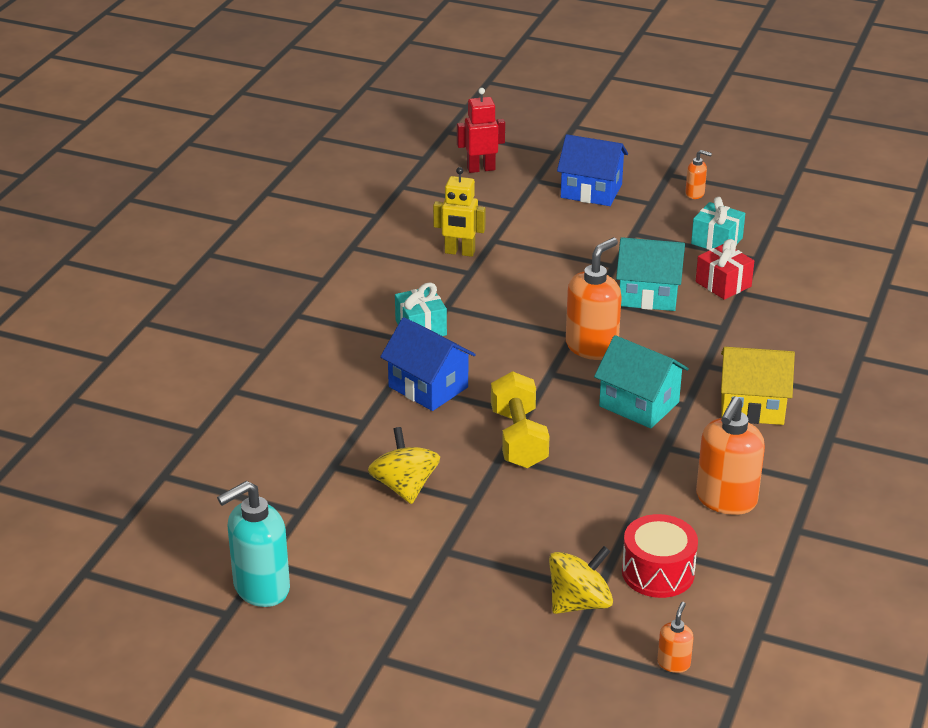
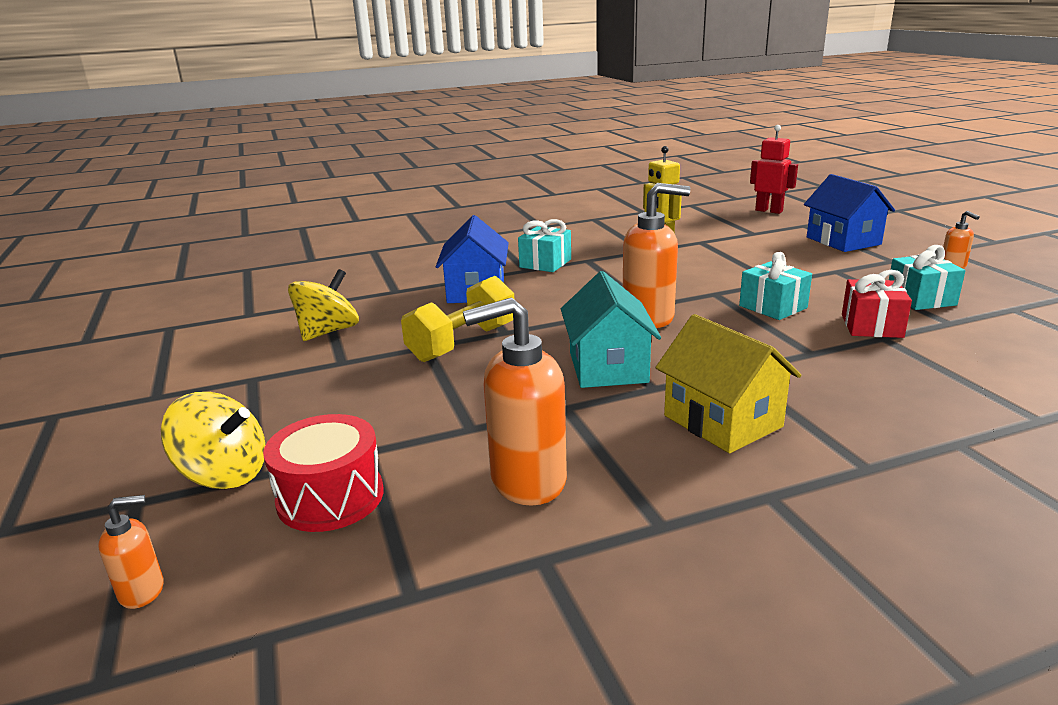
camera: 50 degrees right, 10 degrees down
(261, 588) = (130, 338): turquoise soap dispenser -> none
(648, 295) = (773, 307): turquoise house -> turquoise gift

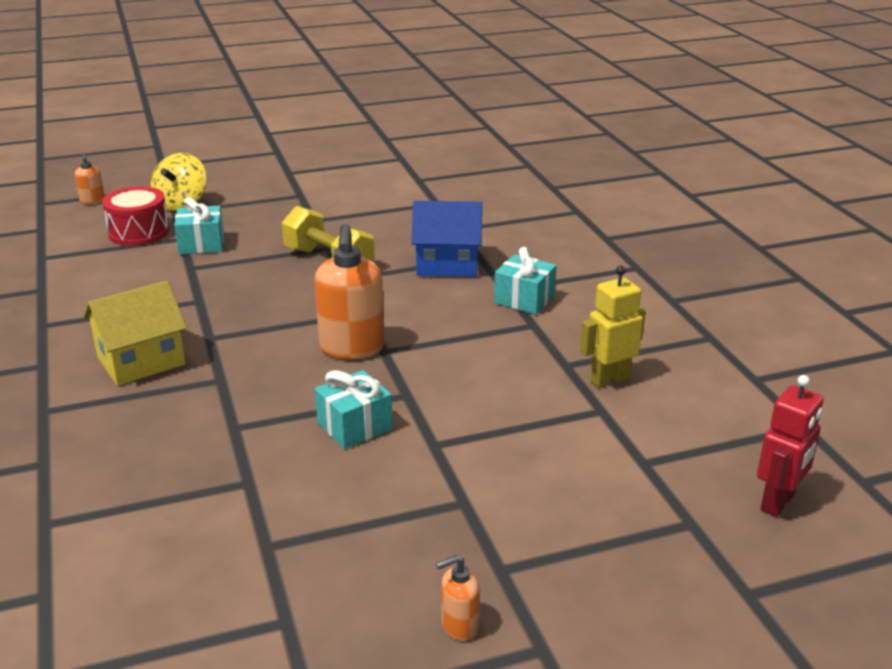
camera: 90 degrees right, 5 degrees up
(328, 332) = (372, 210): yellow spinning top -> none
(527, 481) = (116, 286): orange soap dispenser -> none
(608, 367) = (254, 320): turquoise house -> none
(843, 241) = (601, 544): blue house -> none
(871, 326) = (279, 482): red gift -> none
(920, 299) = (345, 547): turquoise gift -> turquoise gift (201, 244)

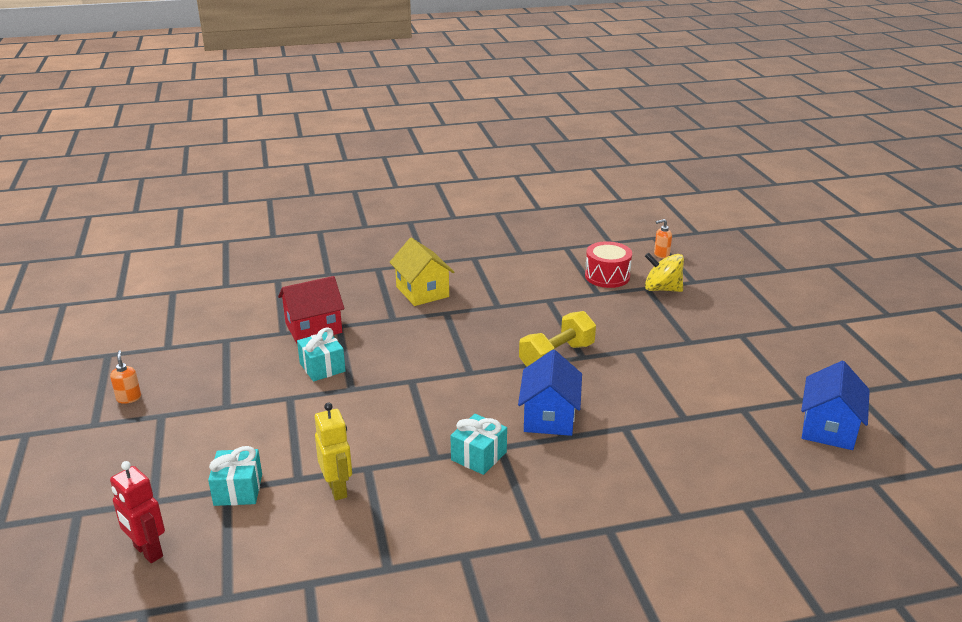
camera: 95 degrees right, 0 degrees up
(201, 244) = (587, 301): turquoise gift -> turquoise gift (238, 490)
(238, 451) = (313, 328): none -> red house
(352, 348) = (418, 367): orange soap dispenser -> none
(441, 152) = (828, 428): none -> blue house

